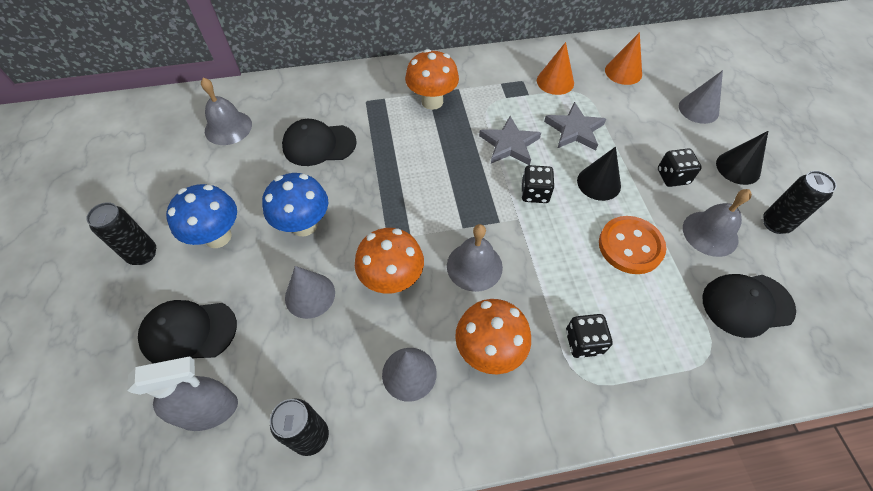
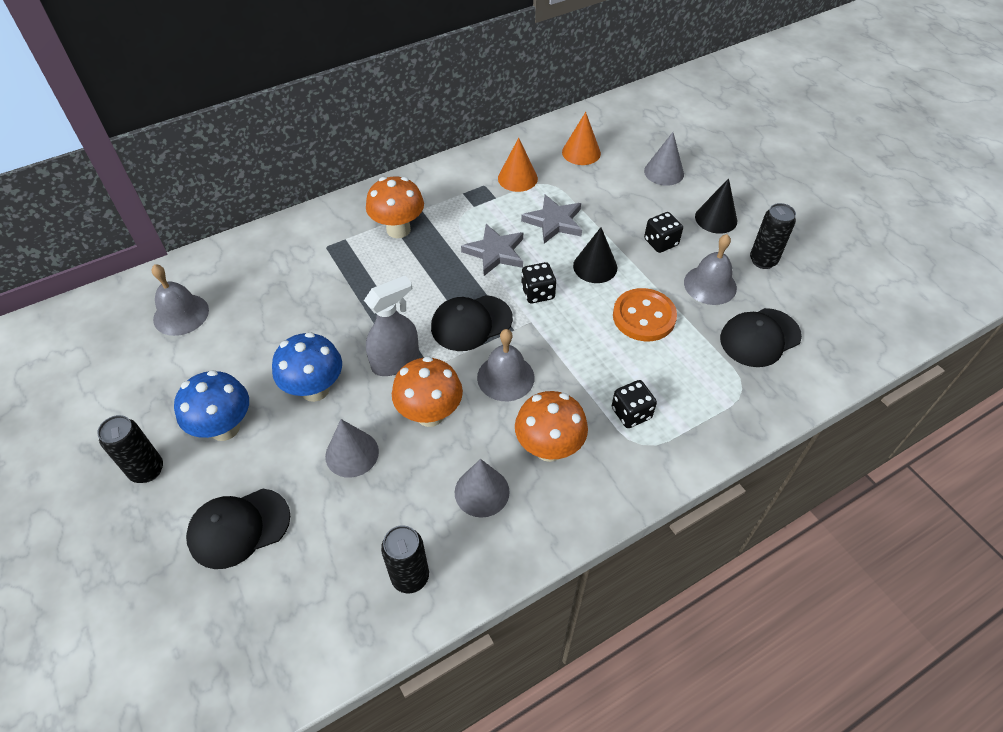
camera: 20 degrees left, 5 degrees down
(209, 410) = (296, 590): grey spray bottle -> grey spray bottle (395, 361)
(319, 144) = (294, 305): black cap -> black cap (471, 323)

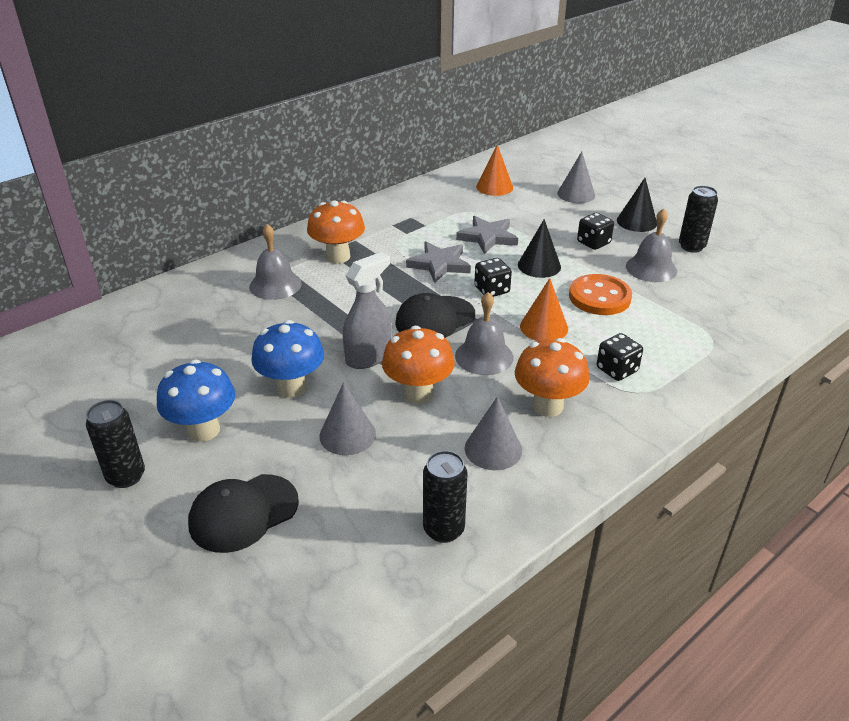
camera: 10 degrees left, 15 degrees down
(181, 314) = (130, 343): grey bell -> grey bell (275, 285)
(517, 178) = (441, 210): orange cone -> orange cone (544, 327)
(759, 337) = (712, 301): black cap -> none

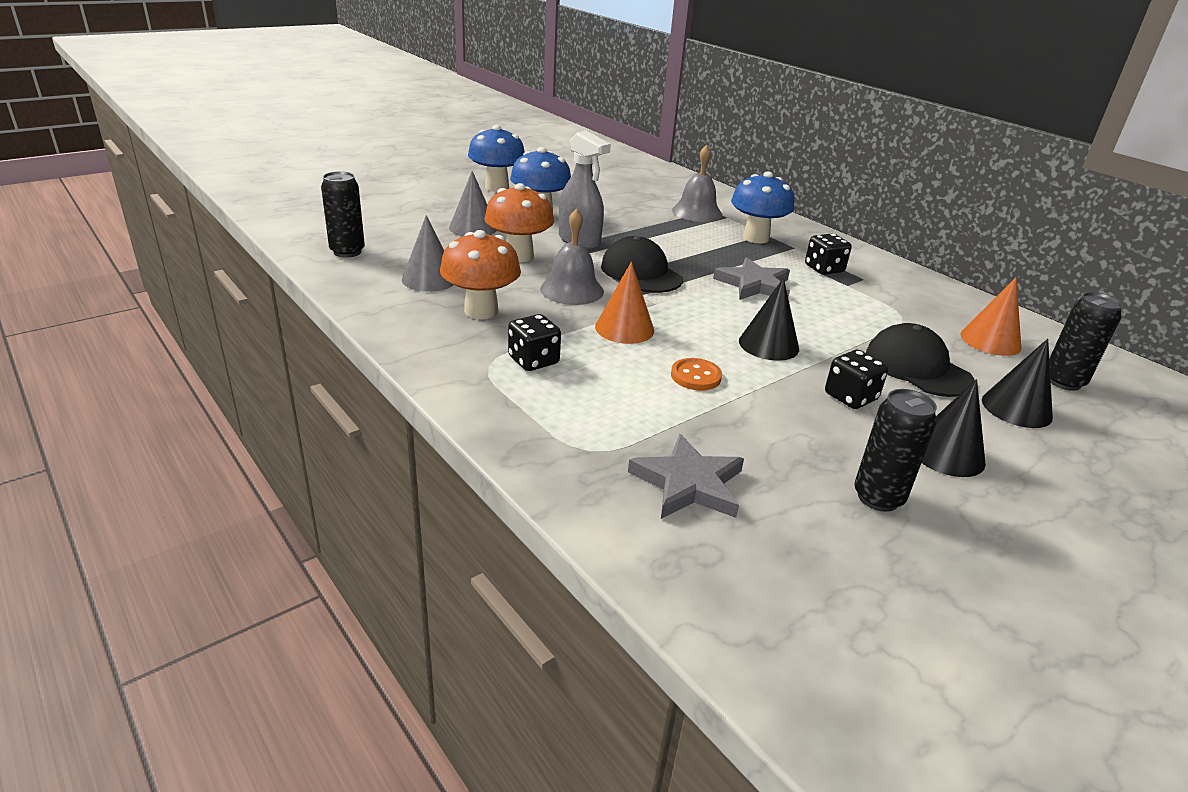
camera: 90 degrees right, 5 degrees down
(126, 476) = (458, 170): black can -> black can (1063, 381)
(243, 513) = (405, 196): black cap -> black cap (917, 367)
(338, 257) = (756, 238): orange mushroom -> blue mushroom
(488, 237) = (832, 319): grey star -> grey star (688, 484)
(492, 290) = (703, 308): black dice -> black dice (824, 269)
(576, 194) = (1016, 408): grey cone -> black cone
(599, 297) = (696, 376): orange button -> orange button, size x0.58
(651, 268) = (787, 436): grey bell -> none

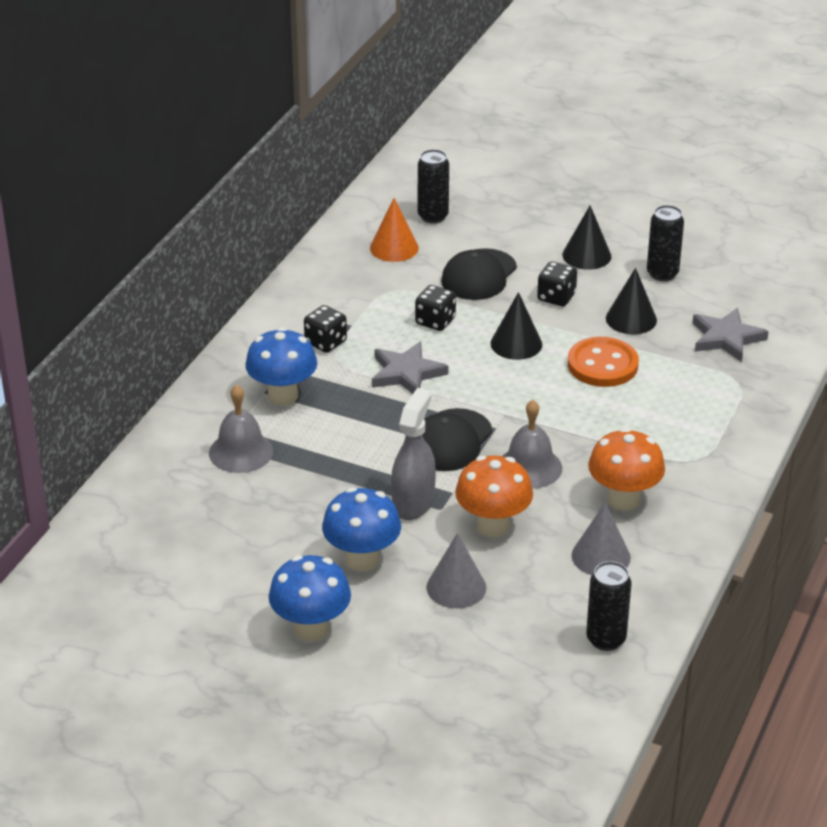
camera: 115 degrees left, 5 degrees up
(533, 360) = (666, 442): black dice -> black dice (435, 321)
(624, 328) = (568, 417): orange cone -> none
(696, 376) = (602, 365): orange button -> orange button, size x1.73
(1016, 408) = (496, 233): black cone -> black cone (631, 319)

